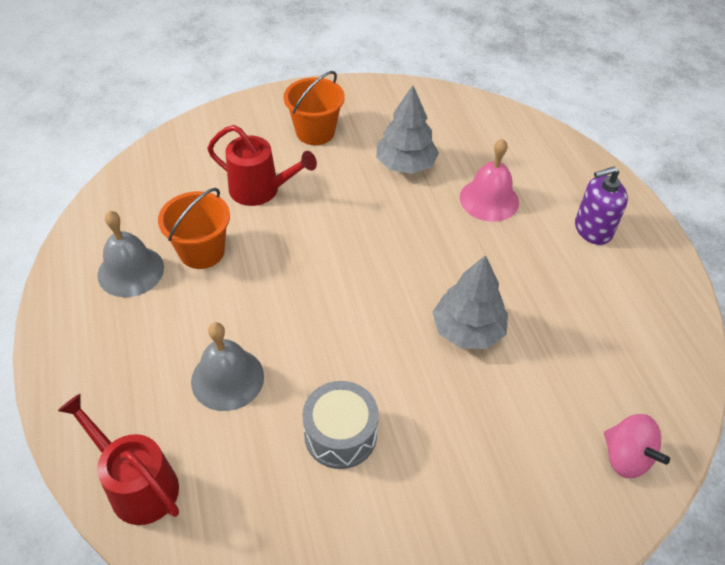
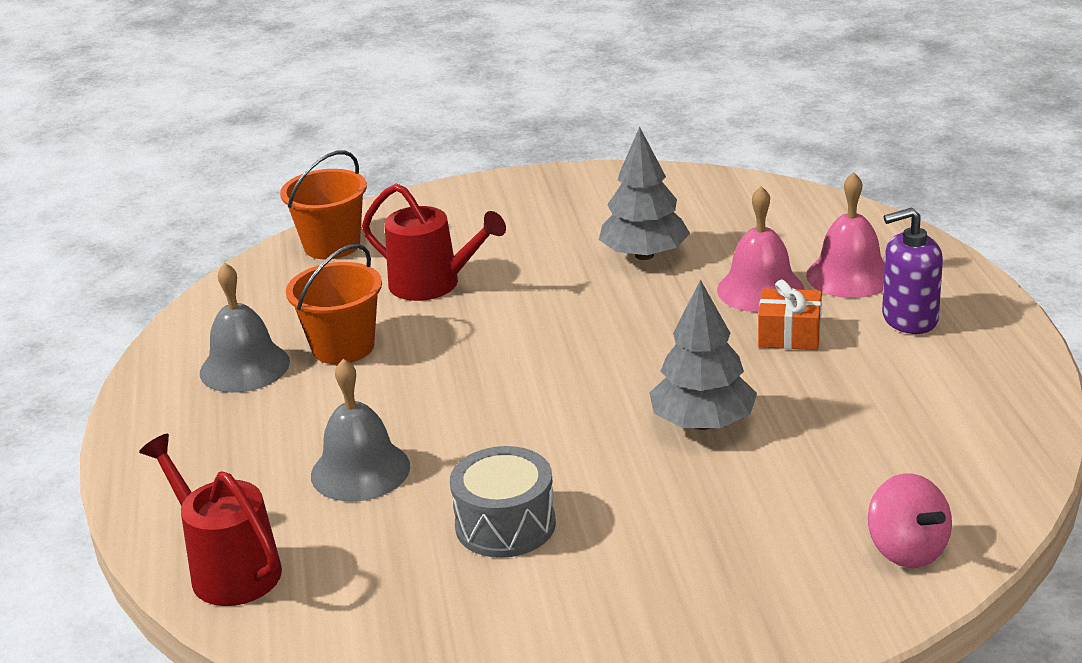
camera: 10 degrees right, 20 degrees down
(315, 132) = (519, 223): orange bucket -> orange bucket (332, 245)
(515, 244) = (789, 335): none -> orange gift
(547, 187) = (849, 275): none -> pink bell

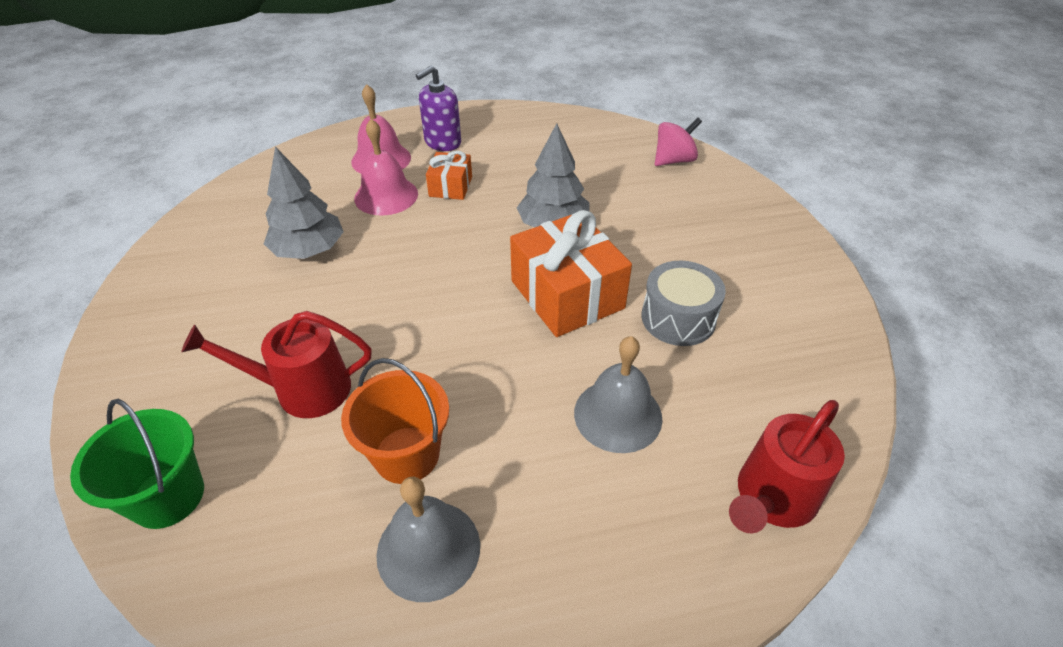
camera: 95 degrees left, 15 degrees up
(332, 245) = (168, 496): orange bucket -> green bucket
(432, 284) = (303, 390): red watering can -> red watering can turned 120 degrees counterclockwise
(557, 436) = (567, 294): none -> orange gift
(909, 319) = (442, 142): purple soap dispenser -> purple soap dispenser turned 60 degrees clockwise

